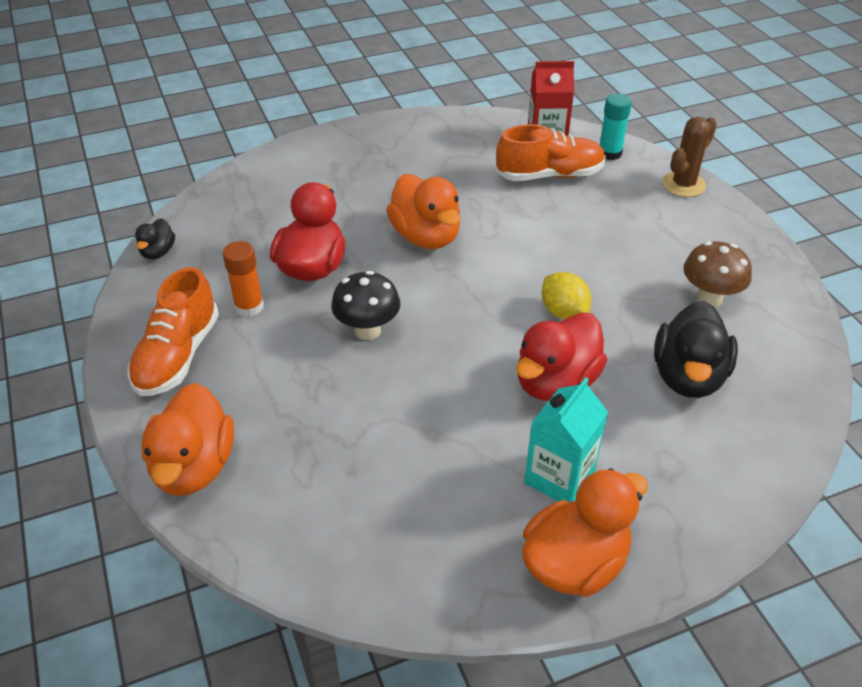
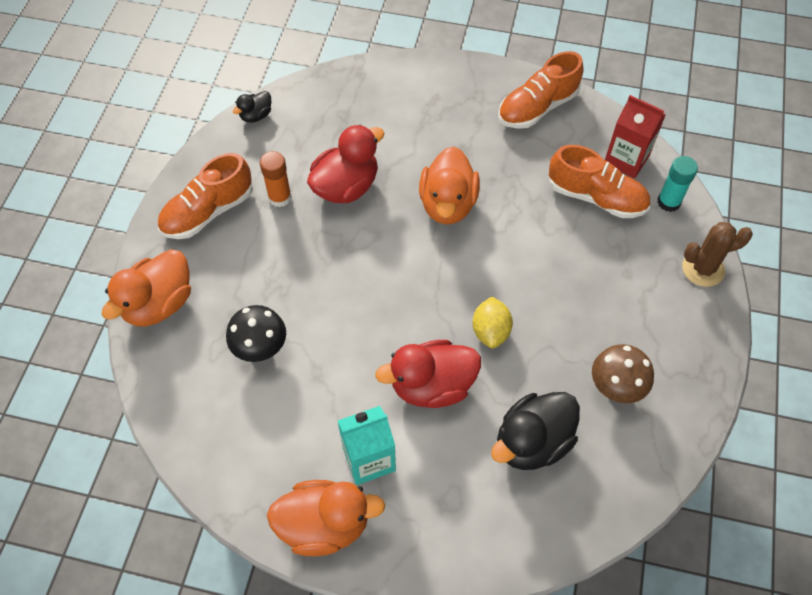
camera: 35 degrees right, 15 degrees up
(367, 330) = (340, 264): black mushroom -> black mushroom (261, 349)
(435, 135) = (537, 108): none -> orange shoe

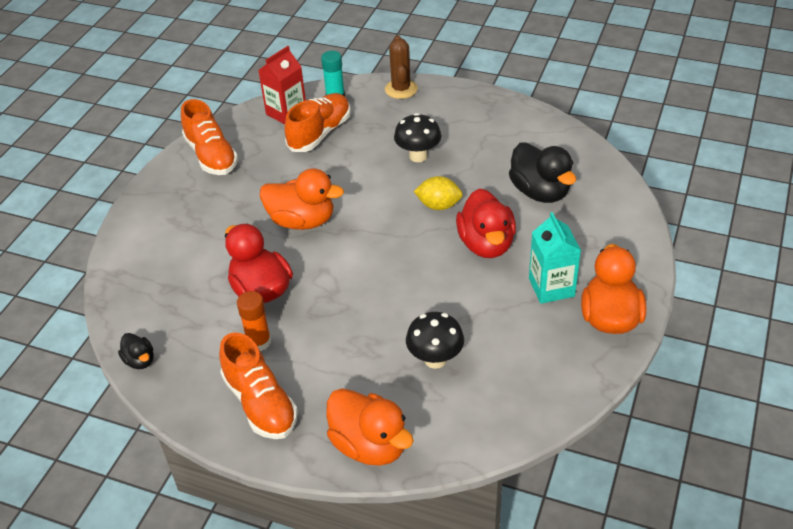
camera: 80 degrees left, 15 degrees down
(575, 301) = (418, 156): none -> black mushroom
(615, 388) = (497, 144): brown mushroom -> none

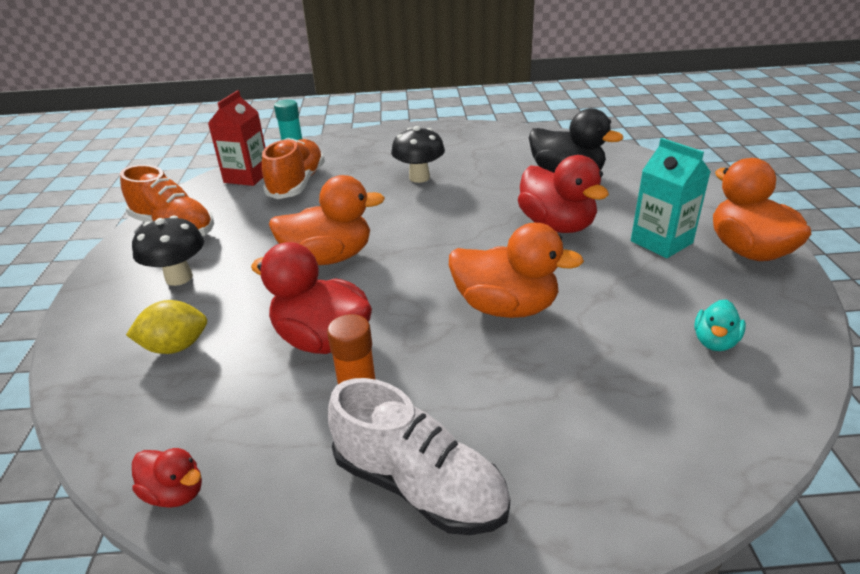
camera: 25 degrees left, 10 degrees down
(140, 361) = (175, 493): black duck -> red duck
(260, 403) = (419, 486): orange shoe -> white shoe
(370, 445) = (629, 484): orange duck -> orange duck (506, 307)
(401, 89) = (360, 138): brown cactus -> none
(435, 359) = (611, 346): black mushroom -> black mushroom (179, 278)
(438, 205) = (476, 208): yellow lemon -> yellow lemon (175, 347)
(505, 381) = (714, 342): none -> turquoise duck

